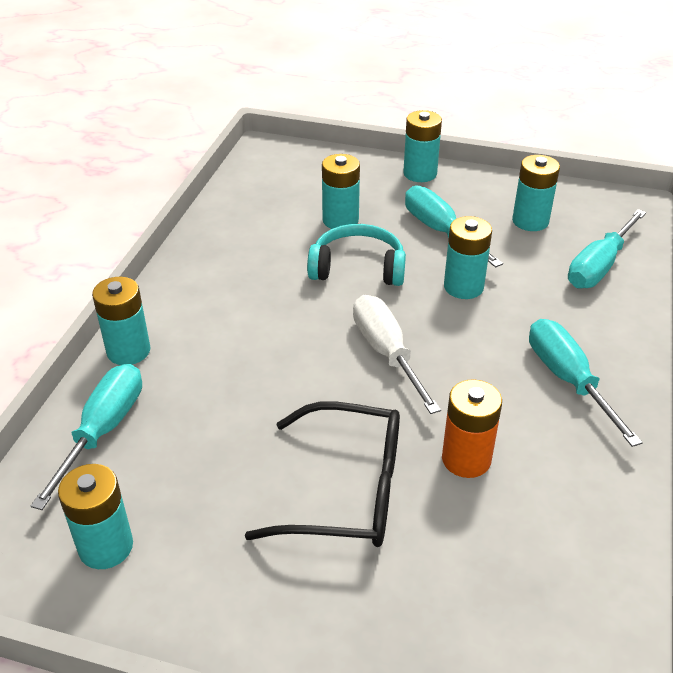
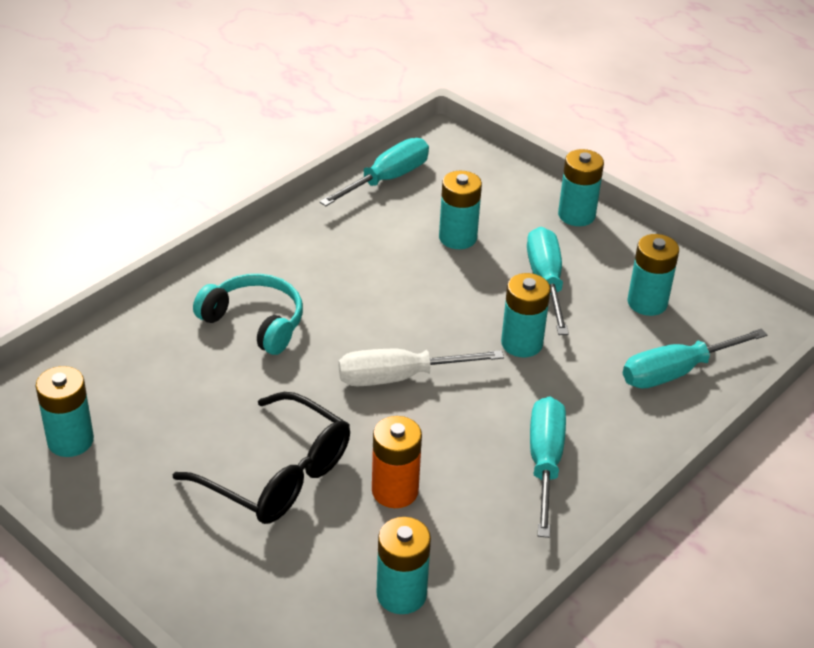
camera: 25 degrees right, 0 degrees up
(103, 431) = (124, 353): turquoise screwdriver -> turquoise screwdriver (386, 179)
(128, 351) = (186, 294): turquoise battery -> turquoise battery (401, 594)
(358, 268) = (437, 290): turquoise headphones -> turquoise headphones (255, 322)
(387, 353) = (400, 377): white screwdriver -> white screwdriver turned 105 degrees counterclockwise

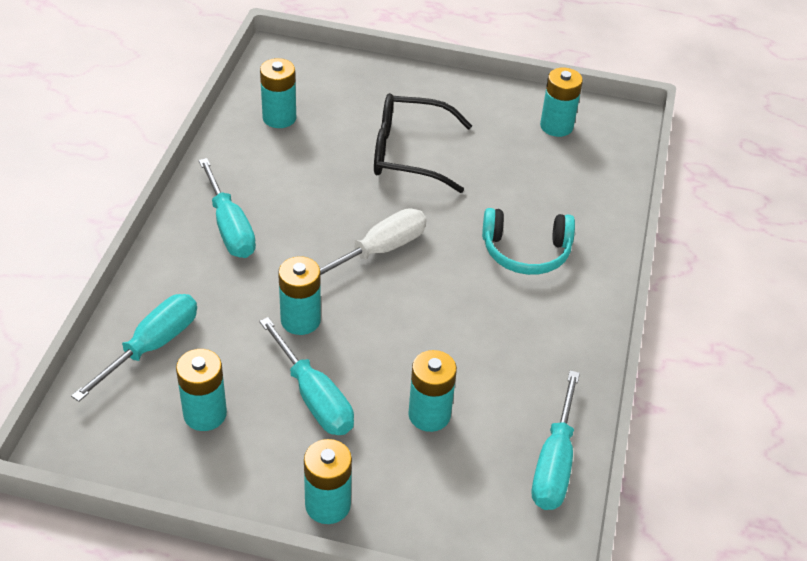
camera: 150 degrees right, 5 degrees up
(395, 491) = (324, 171): orange battery -> none

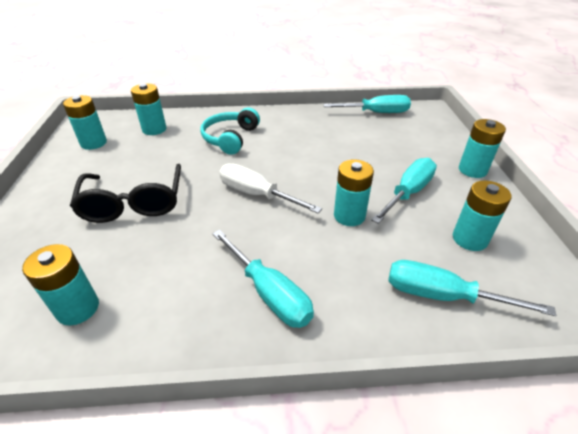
camera: 105 degrees left, 5 degrees down
(229, 227) = (269, 292): turquoise screwdriver -> turquoise screwdriver turned 90 degrees clockwise
(429, 414) = (381, 149): turquoise battery -> turquoise battery (154, 129)
(526, 252) = (230, 138): turquoise headphones -> turquoise headphones turned 150 degrees counterclockwise

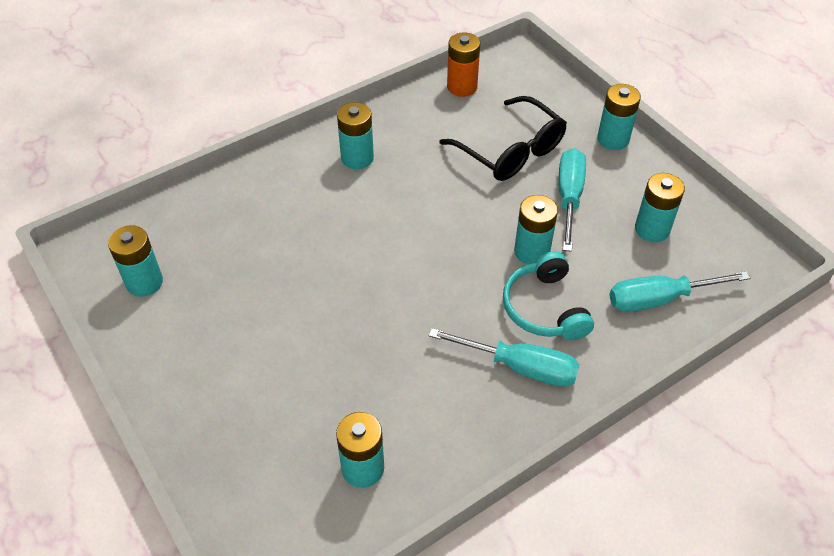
camera: 30 degrees left, 10 degrees up
(133, 203) = (295, 340): black glasses -> black glasses (511, 151)
(154, 129) = (203, 226): turquoise battery -> turquoise battery (357, 158)
(230, 138) = (318, 200): turquoise headphones -> turquoise headphones (544, 308)
(257, 194) = (420, 267): white screwdriver -> none
(376, 113) = (462, 87): turquoise screwdriver -> orange battery

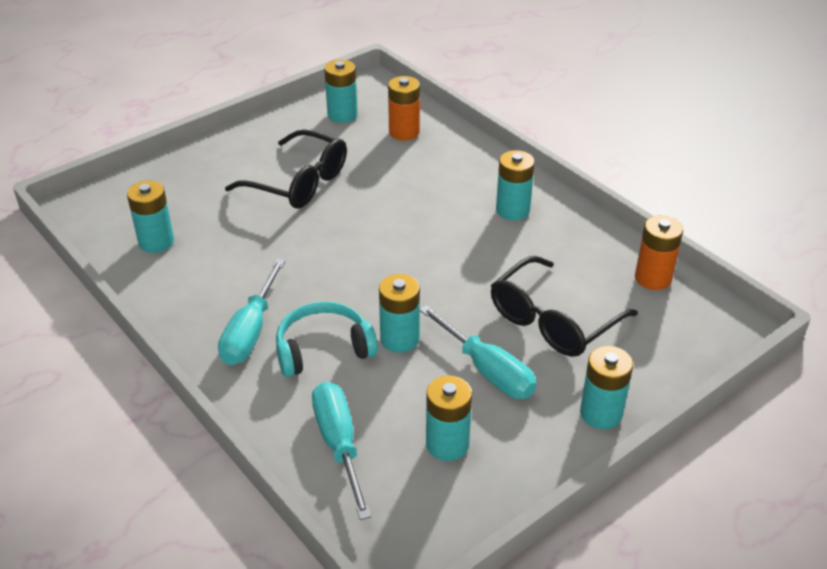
camera: 85 degrees right, 10 degrees down
(199, 228) = (404, 132): none -> orange battery
(274, 326) = (299, 183): none -> black glasses
(569, 197) = (487, 370): turquoise screwdriver -> turquoise screwdriver turned 45 degrees clockwise

